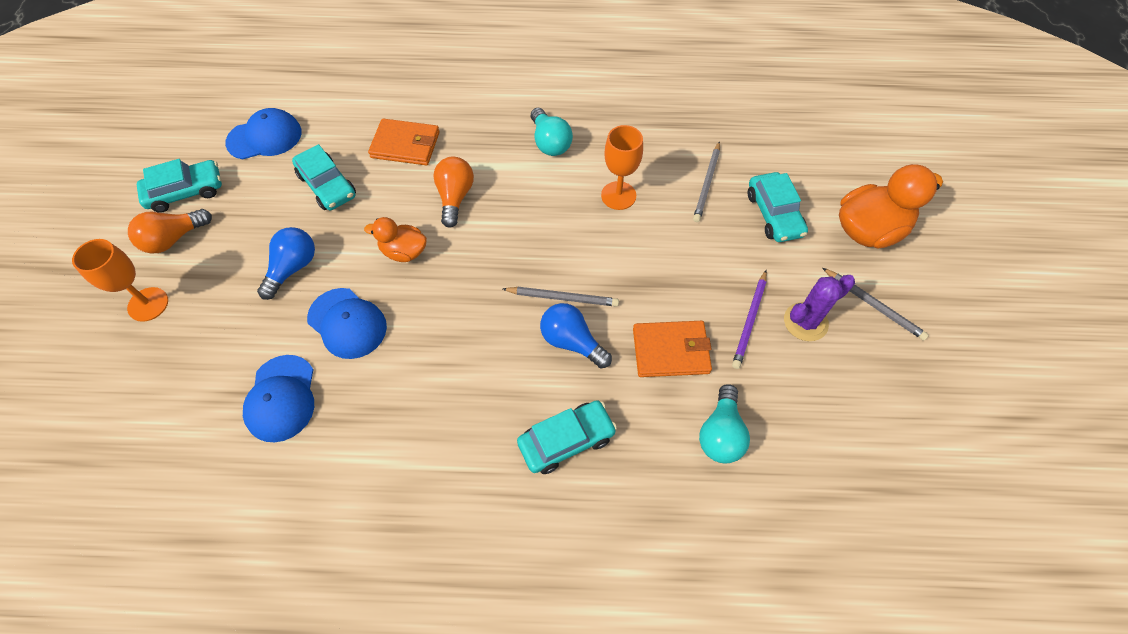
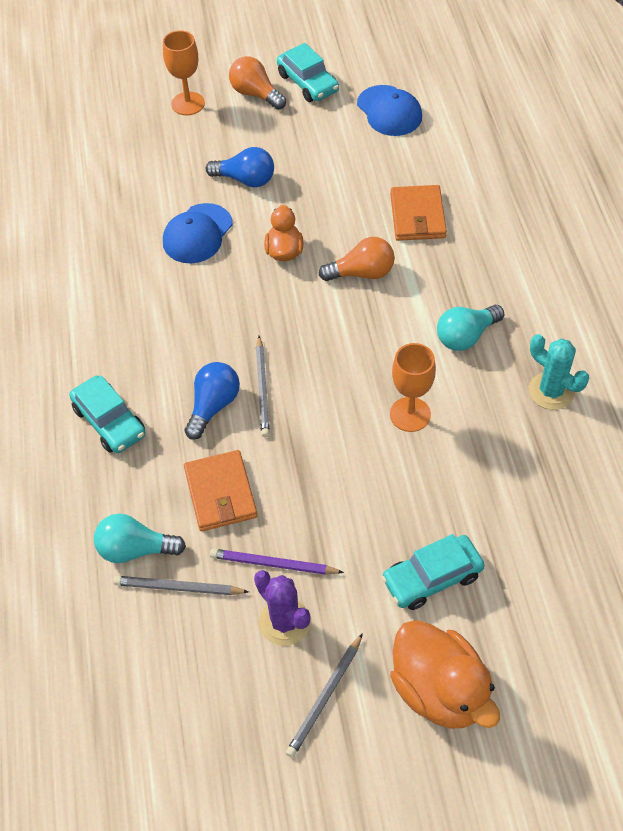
camera: 80 degrees right, 5 degrees down
(281, 398) = (118, 214): blue cap -> none
(327, 185) = (345, 173): turquoise car -> none
(618, 105) = (551, 391): none -> turquoise cactus
(707, 184) = (457, 500): grey pencil -> grey pencil (178, 588)

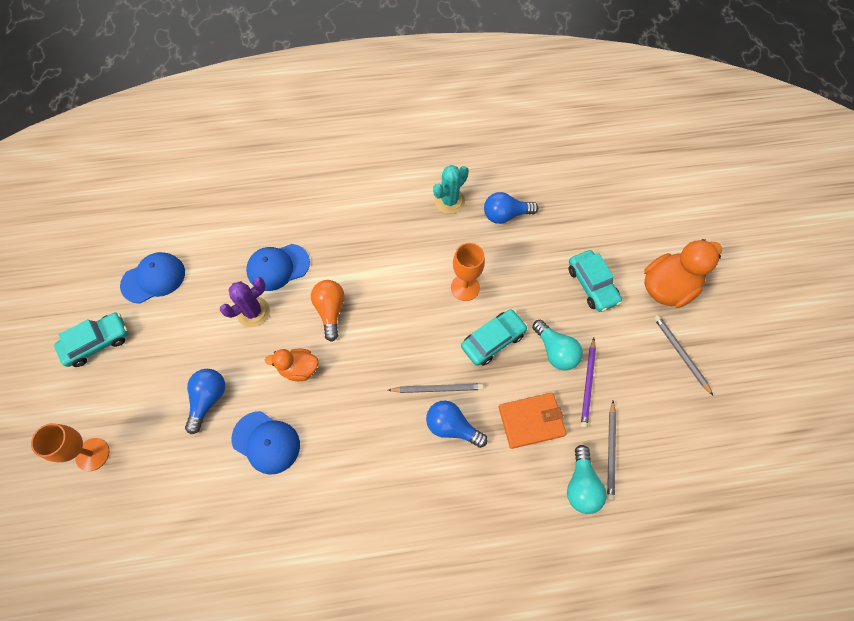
camera: 90 degrees left, 10 degrees up
(109, 421) = (464, 513): turquoise car -> turquoise car (493, 340)
(256, 94) = (98, 389): orange light bulb -> none
(284, 622) = (631, 377): purple cactus -> purple cactus (253, 312)
(325, 697) = (680, 354): grey pencil -> grey pencil turned 150 degrees counterclockwise
(417, 216) = (278, 267): orange wallet -> blue cap
(466, 336) = (399, 246): turquoise light bulb -> turquoise light bulb (555, 351)
(539, 463) = (505, 215): none -> blue light bulb

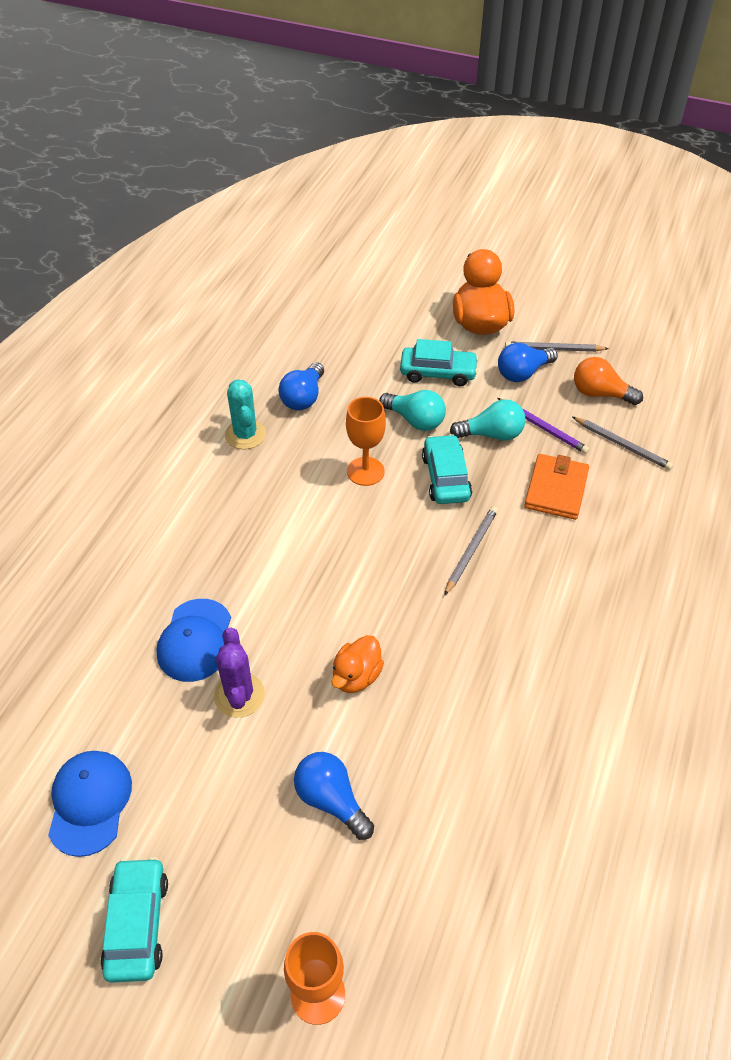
camera: 60 degrees left, 15 degrees down
(266, 442) = (433, 753): blue cap -> none
(330, 311) = (301, 609): orange light bulb -> orange light bulb (600, 394)
(452, 427) = (523, 558): blue light bulb -> blue light bulb (523, 373)
(581, 485) = (645, 483): turquoise light bulb -> turquoise light bulb (415, 420)

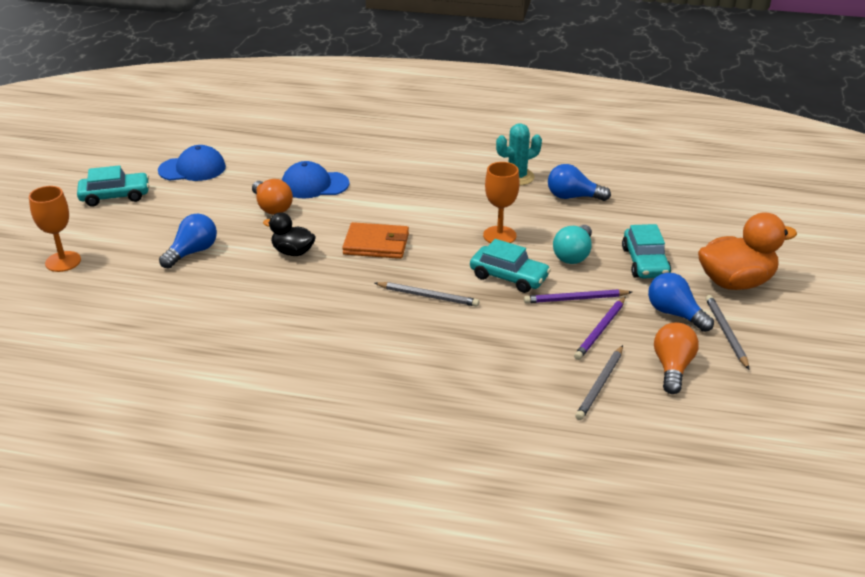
camera: 80 degrees right, 15 degrees down
(239, 695) = (272, 207): purple cactus -> orange light bulb
(356, 676) = (293, 252): orange duck -> black duck
(445, 477) = (509, 277): turquoise car -> turquoise car turned 45 degrees clockwise
(491, 434) = (575, 299): turquoise light bulb -> purple pencil
(556, 489) = (519, 341): orange wallet -> orange wallet (376, 244)

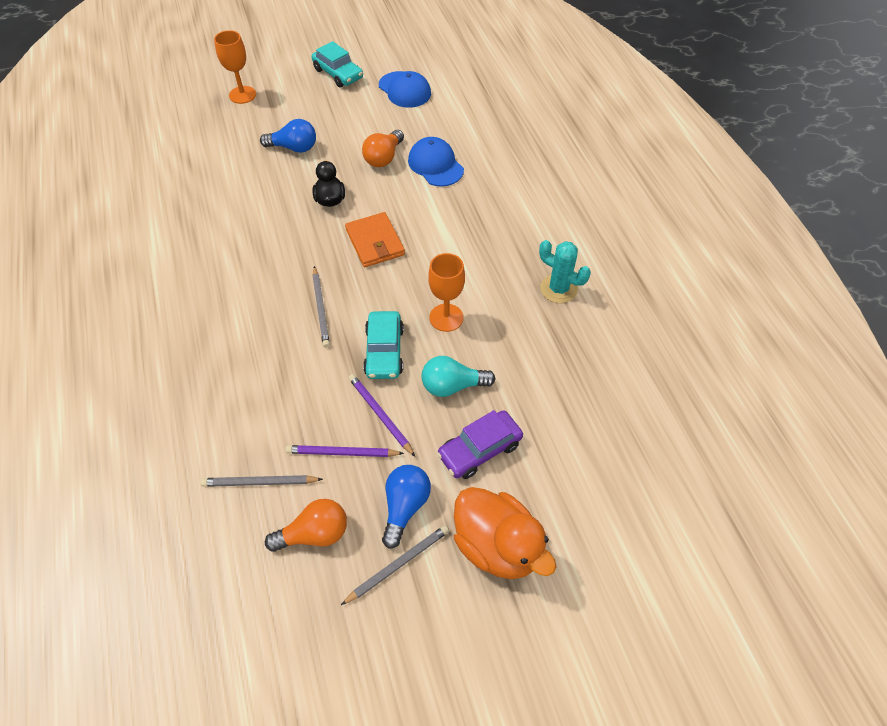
camera: 60 degrees right, 20 degrees up
(573, 197) = (557, 346): blue light bulb -> none
(645, 262) = (479, 450): turquoise car -> purple car

